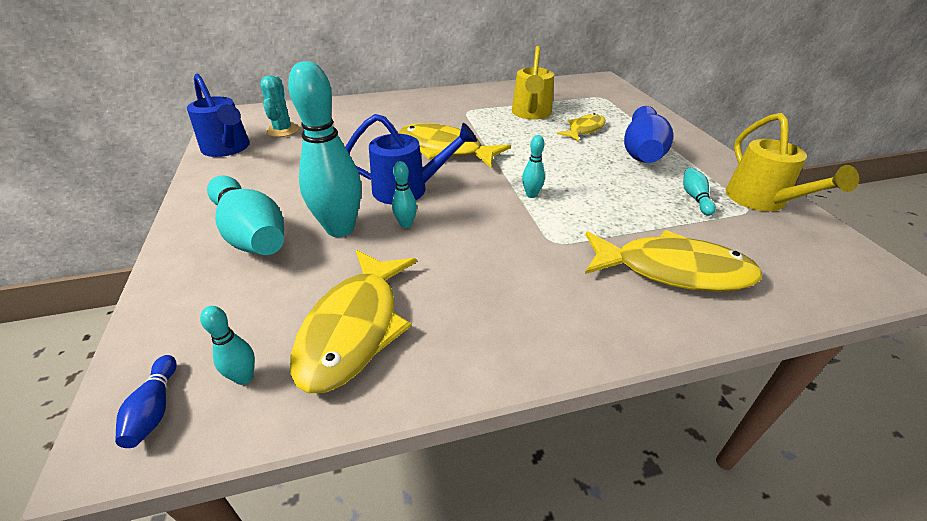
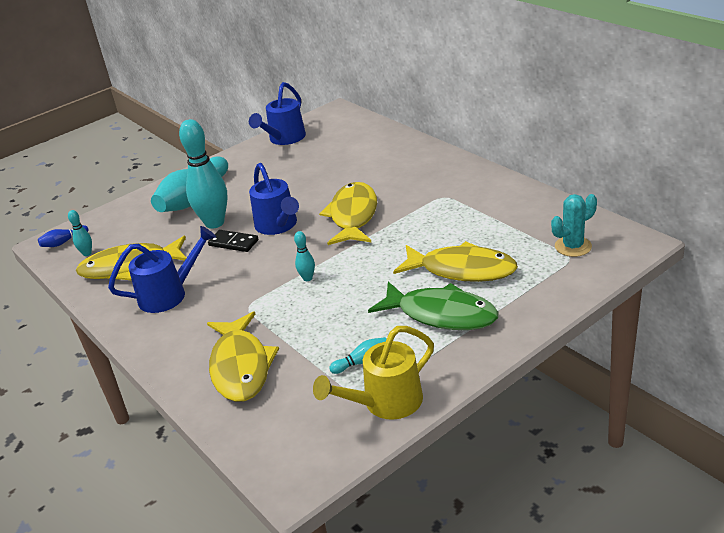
camera: 70 degrees right, 5 degrees down
(283, 130) = (328, 141): turquoise cactus -> turquoise cactus (573, 246)
(406, 224) = (233, 243): turquoise bowling pin -> black domino
(472, 299) = (170, 294): none -> blue watering can
(531, 114) = (471, 230): yellow watering can -> none
(584, 130) = (462, 270): yellow fish -> yellow fish, size x1.70
(642, 150) = (441, 314): blue bowling pin -> green fish

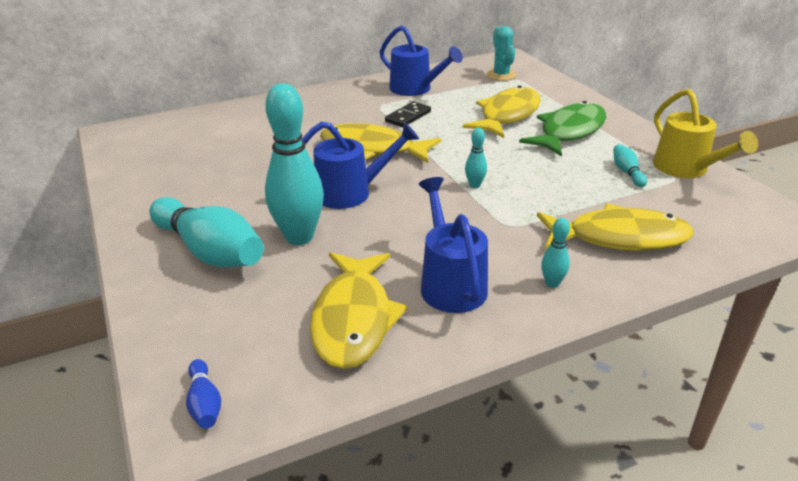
camera: 80 degrees left, 0 degrees up
(87, 253) = (272, 369): turquoise bowling pin -> turquoise bowling pin (552, 283)
(233, 243) = (363, 226): black domino -> black domino (408, 116)
(284, 139) = (135, 170): blue watering can -> blue watering can (415, 89)

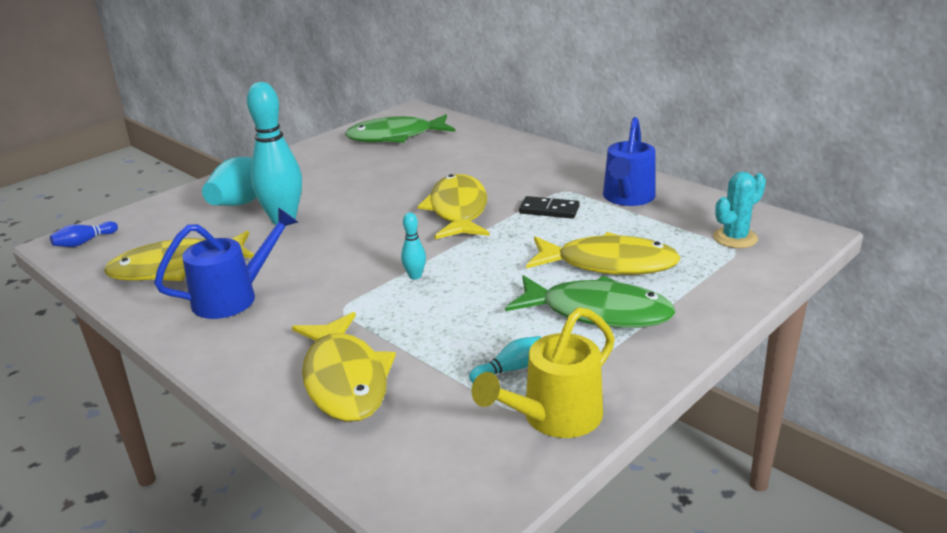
camera: 70 degrees right, 5 degrees down
(169, 150) = (395, 137): none -> green fish
(351, 193) = (366, 222): blue watering can -> none
(552, 283) = (245, 349): turquoise bowling pin -> none

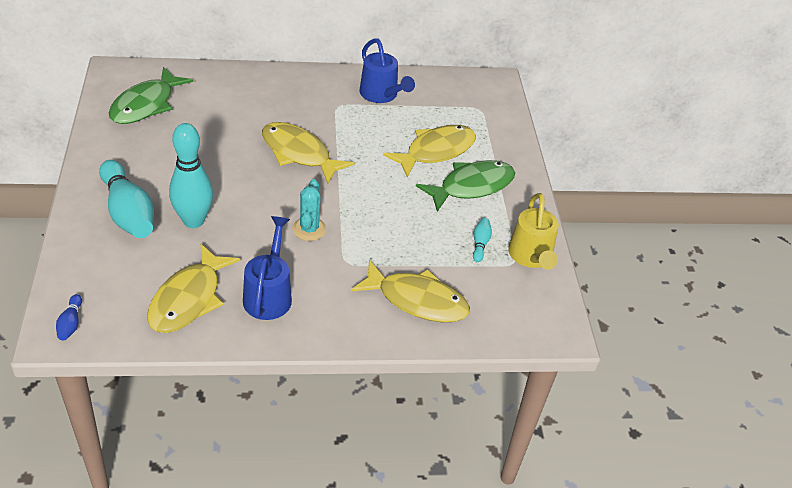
camera: 55 degrees left, 15 degrees up
(415, 276) = (350, 216): turquoise bowling pin -> none
(549, 210) = (352, 126): black domino -> none
(735, 238) = (470, 100): turquoise cactus -> turquoise cactus (309, 229)

